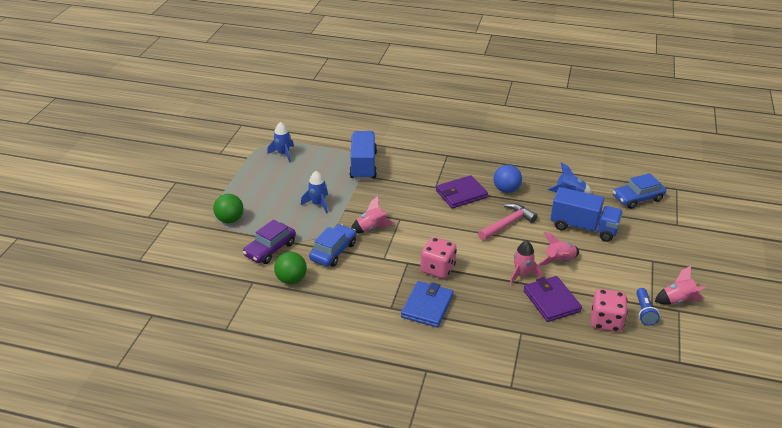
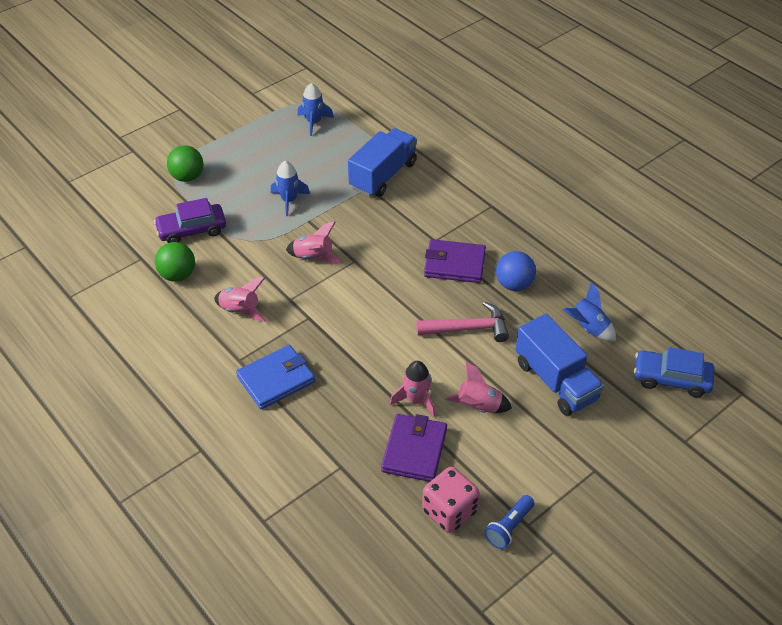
camera: 35 degrees right, 10 degrees up
(333, 251) = (248, 264): blue car -> none
(438, 269) = (332, 342): pink dice -> none
(677, 300) = (568, 538): pink rocket -> pink rocket (240, 310)

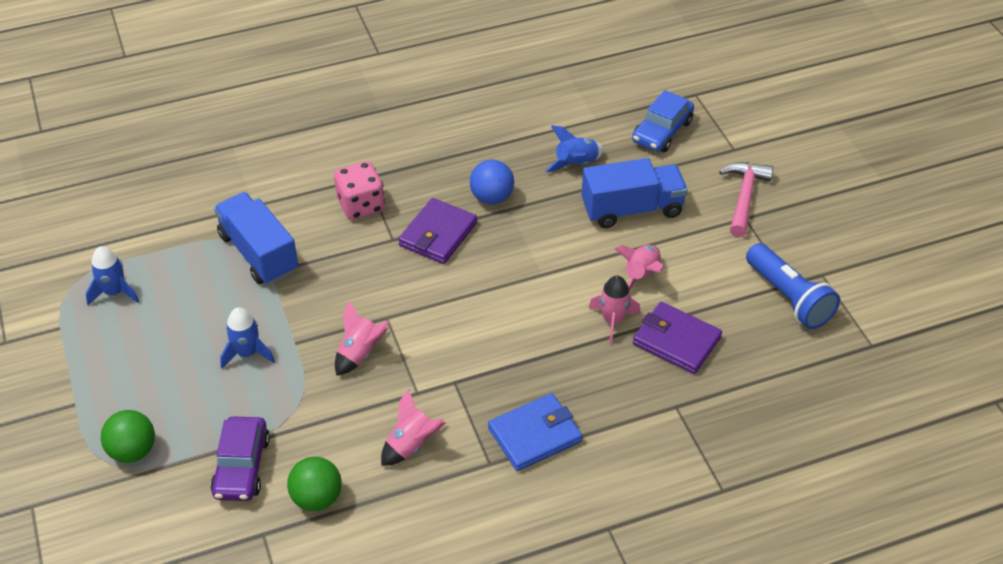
camera: 70 degrees left, 0 degrees up
(276, 379) = (534, 435): blue wallet -> blue wallet turned 75 degrees clockwise
(449, 511) = (758, 335): pink dice -> pink dice (361, 205)
(468, 328) = (535, 252): pink hammer -> pink hammer (744, 197)
(509, 527) = (788, 297): blue flashlight -> blue flashlight, size x1.72

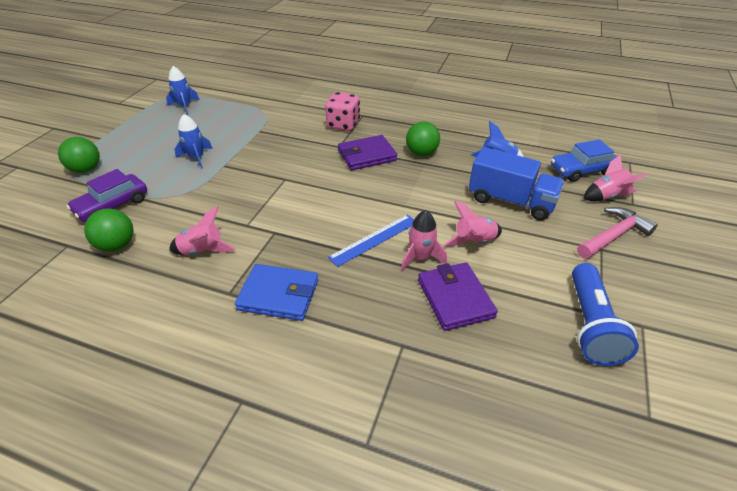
camera: 40 degrees right, 5 degrees down
(258, 253) = (265, 121): blue truck -> none
(360, 353) = (246, 188): pink rocket -> pink rocket (606, 196)
(492, 197) = (421, 153): blue ball -> green ball
(555, 329) = (374, 239): none -> blue ruler

